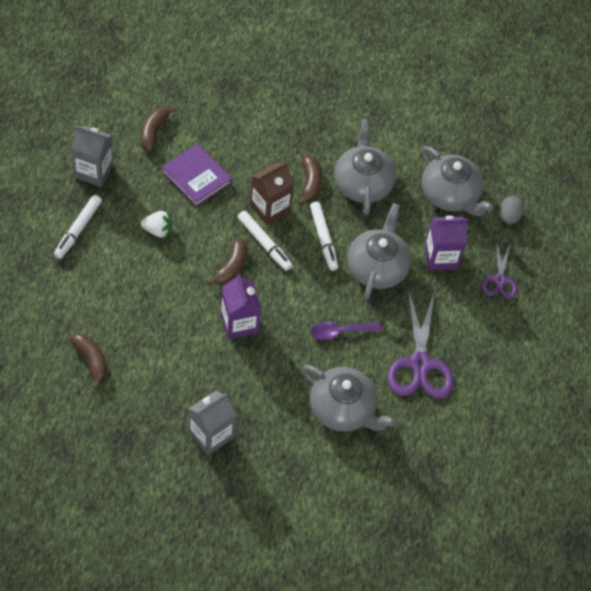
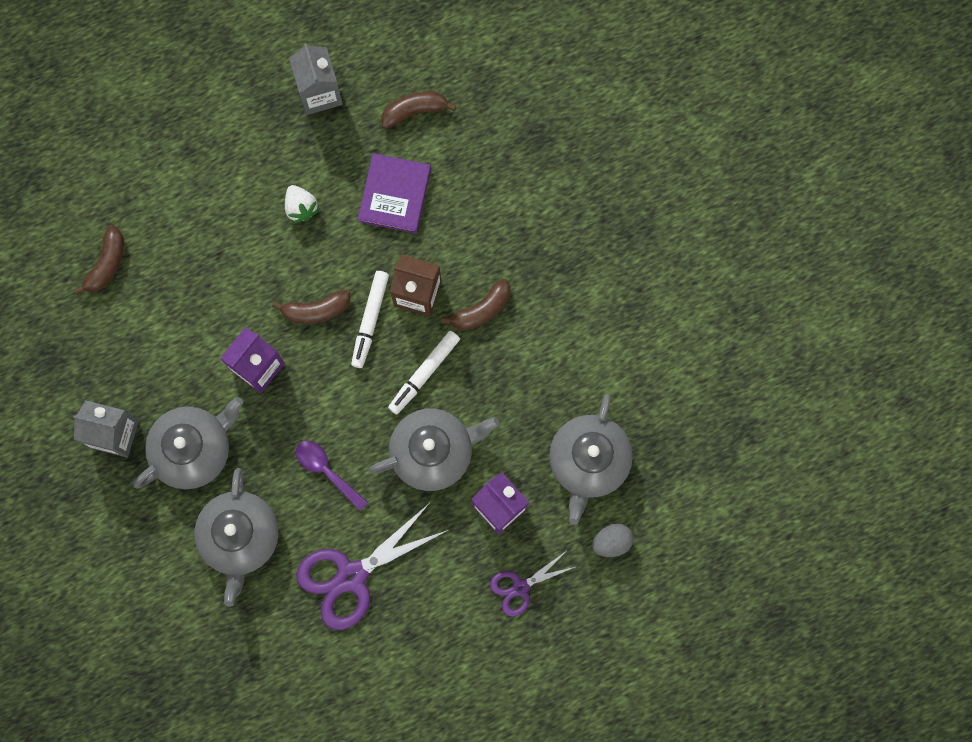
camera: 60 degrees right, 20 degrees up
(78, 229) = (240, 134): white marker -> none
(362, 183) = (526, 362): grey teapot -> grey teapot (194, 449)

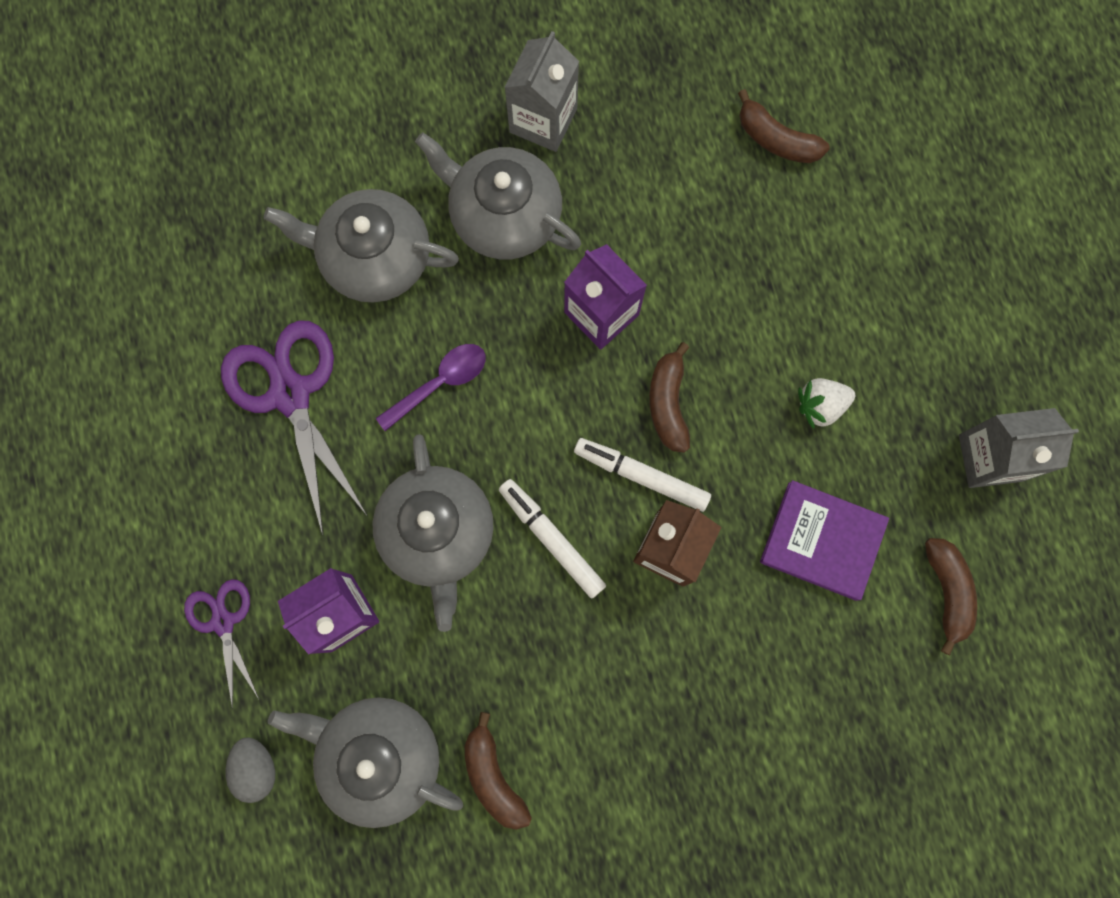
camera: 100 degrees right, 0 degrees up
(194, 449) = (504, 215): grey teapot -> grey teapot turned 150 degrees clockwise
(481, 310) = (630, 638): brown banana -> brown banana (493, 775)

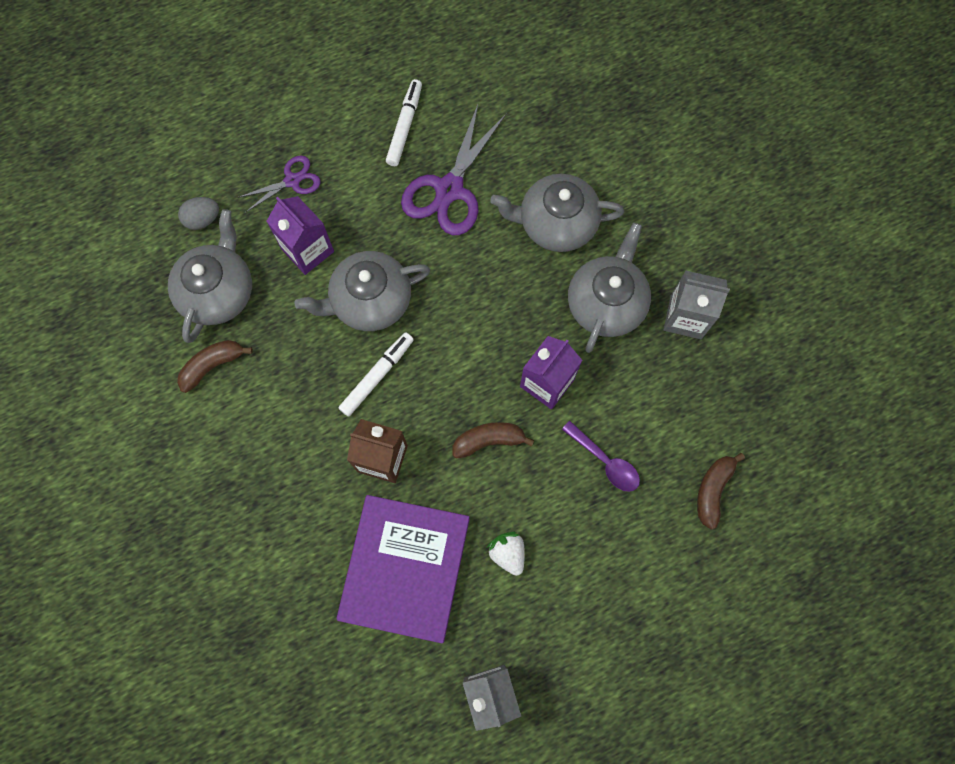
camera: 80 degrees right, 5 degrees down
(290, 394) = (449, 190): purple scissors -> purple scissors turned 150 degrees clockwise
(374, 258) = (556, 223): grey teapot -> grey teapot turned 90 degrees counterclockwise
(440, 383) = (475, 283): purple spoon -> purple spoon (605, 461)
(641, 475) = (432, 430): white marker -> white marker (405, 126)
(822, 541) = (405, 568): purple book -> purple book, size x1.62
(947, 591) = (381, 669): brown banana -> none

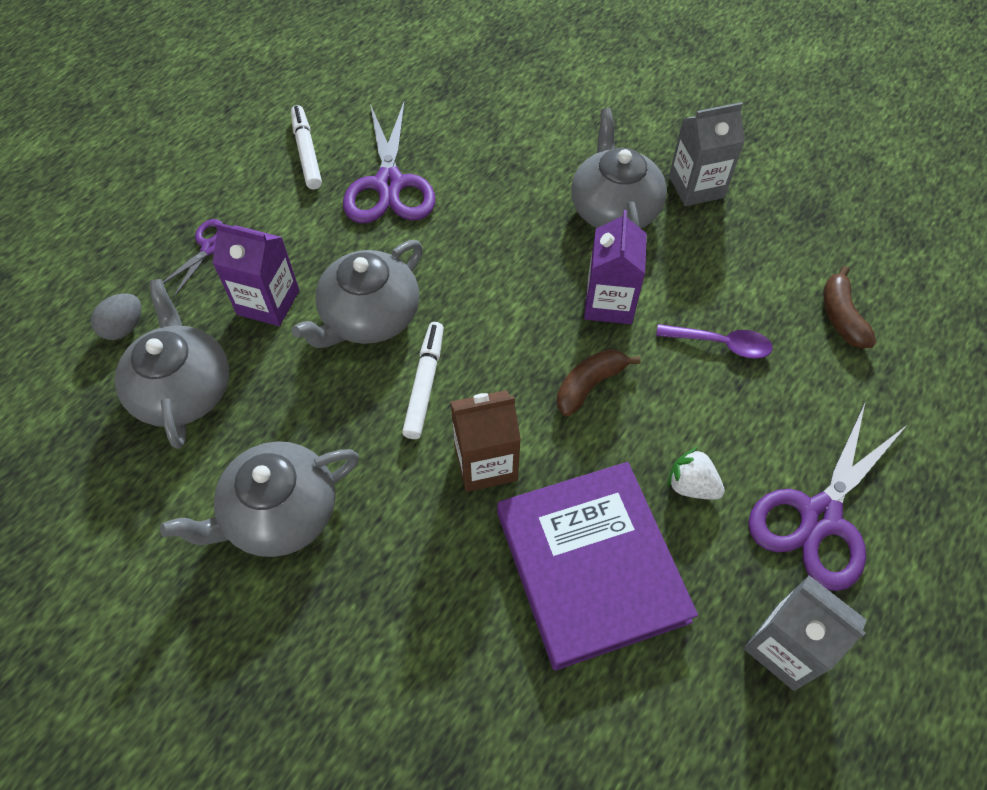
camera: 30 degrees left, 15 degrees down
(213, 365) = (220, 469): brown banana -> none
(556, 223) = (516, 167): grey teapot -> grey teapot (280, 513)
(578, 626) = (820, 517): none -> purple scissors

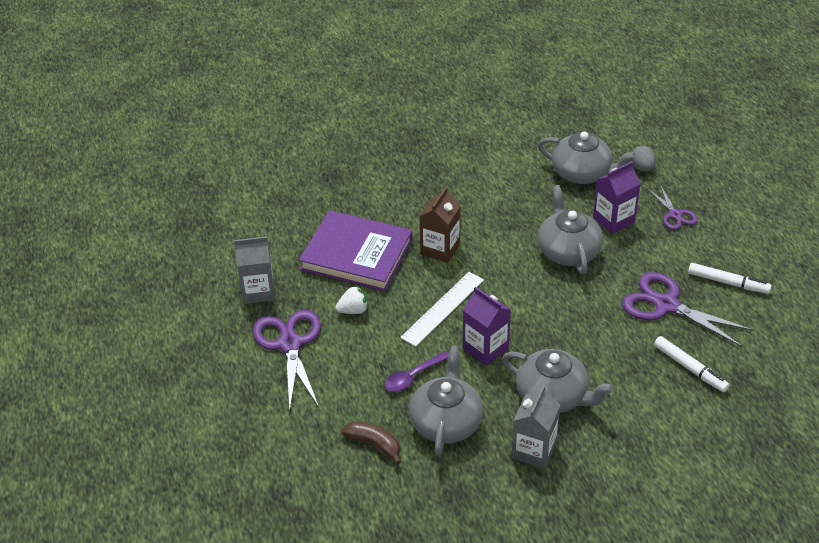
camera: 130 degrees right, 15 degrees down
(280, 513) = (483, 177): grey teapot -> grey teapot (446, 422)
(425, 384) = (505, 251): white marker -> white marker (690, 368)
(589, 385) = (443, 308): brown banana -> white ruler

